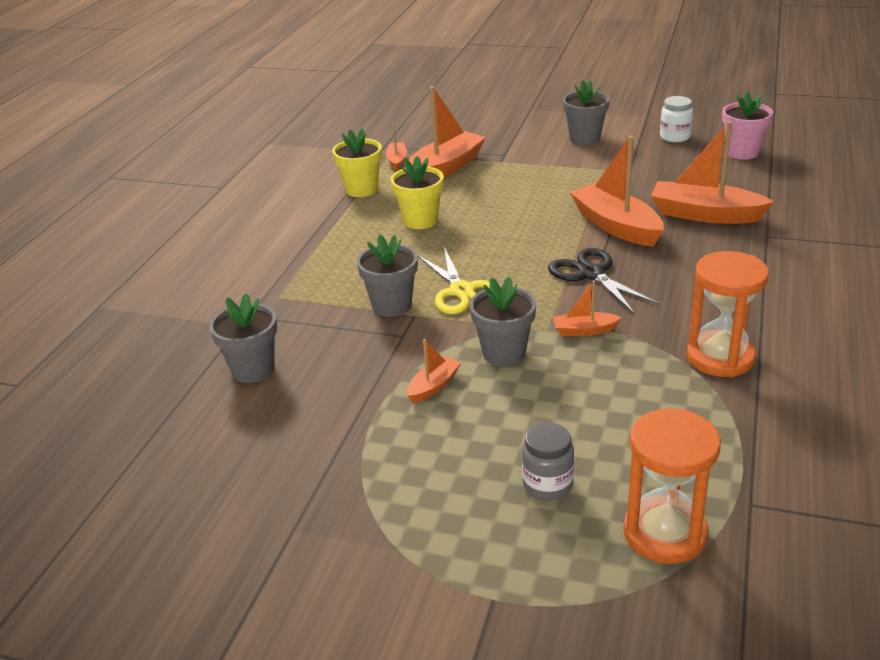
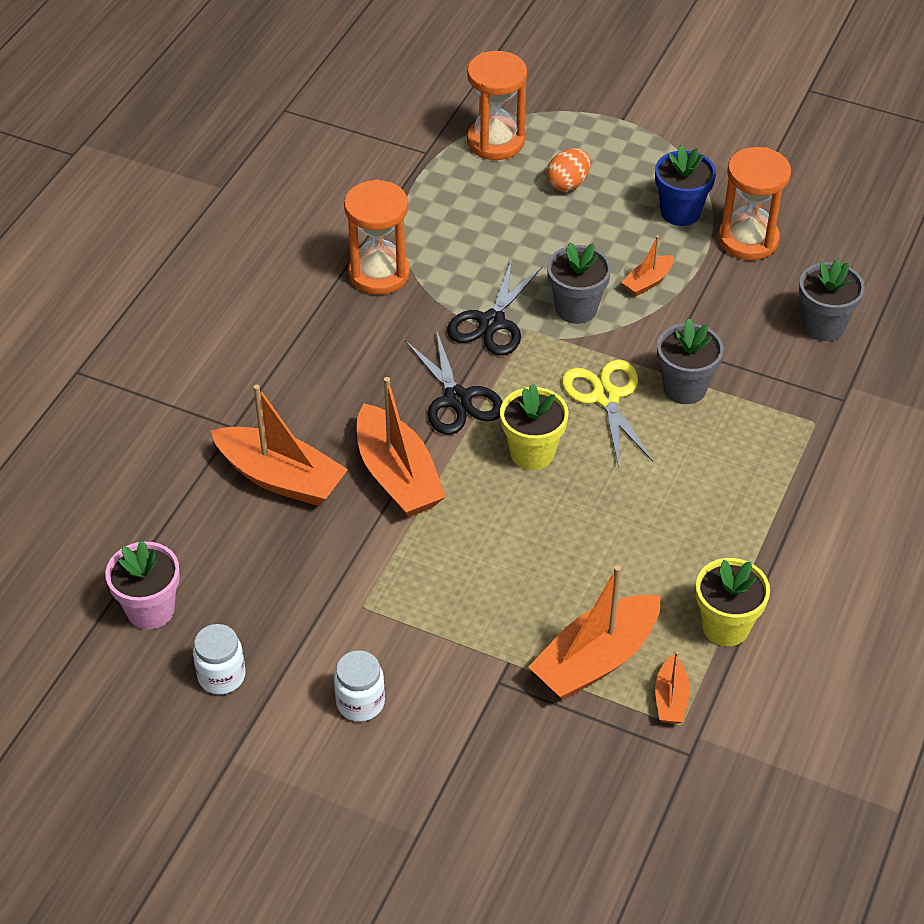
camera: 175 degrees left, 15 degrees up
(321, 445) = (748, 240): none -> orange hourglass
(401, 467) = (680, 212): none -> blue flower pot
(420, 220) = (643, 534): yellow flower pot -> yellow flower pot (532, 453)
(547, 485) = (568, 184): grey jar -> orange egg
(584, 139) = (360, 702): grey flower pot -> white jar
(584, 331) = (491, 322): orange boat -> black scissors

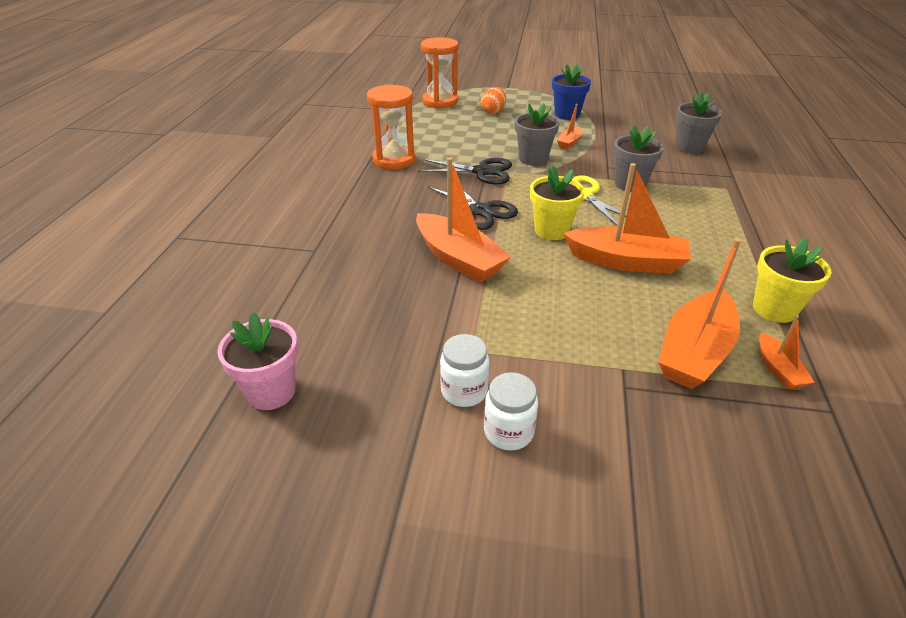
camera: 15 degrees left, 10 degrees down
(221, 676) = (359, 437): white jar -> white jar (464, 391)
(281, 478) = (365, 275): orange boat -> orange boat (626, 261)
(491, 322) = (482, 172): black scissors -> black scissors turned 90 degrees counterclockwise
(748, 240) = (614, 120): orange hourglass -> none

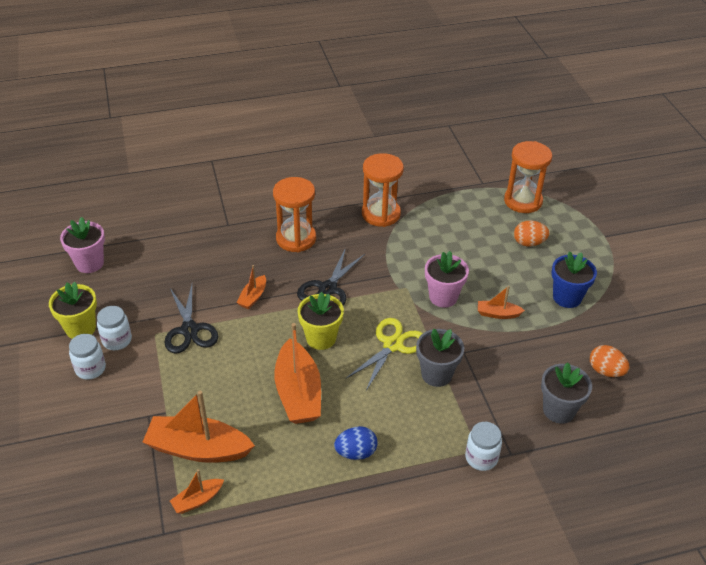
camera: 65 degrees right, 5 degrees up
(385, 211) = (296, 239): none -> orange hourglass
(458, 259) = (253, 297): orange boat -> orange boat, size x0.49
(482, 172) = (395, 271): black scissors -> black scissors (189, 330)
(533, 159) = (443, 297): grey flower pot -> pink flower pot
(653, 122) = (605, 371): none -> orange egg
(719, 246) = (356, 452): none -> blue egg
(735, 188) = (481, 458): none -> white jar
(774, 309) = (274, 496): yellow flower pot -> yellow flower pot (80, 328)

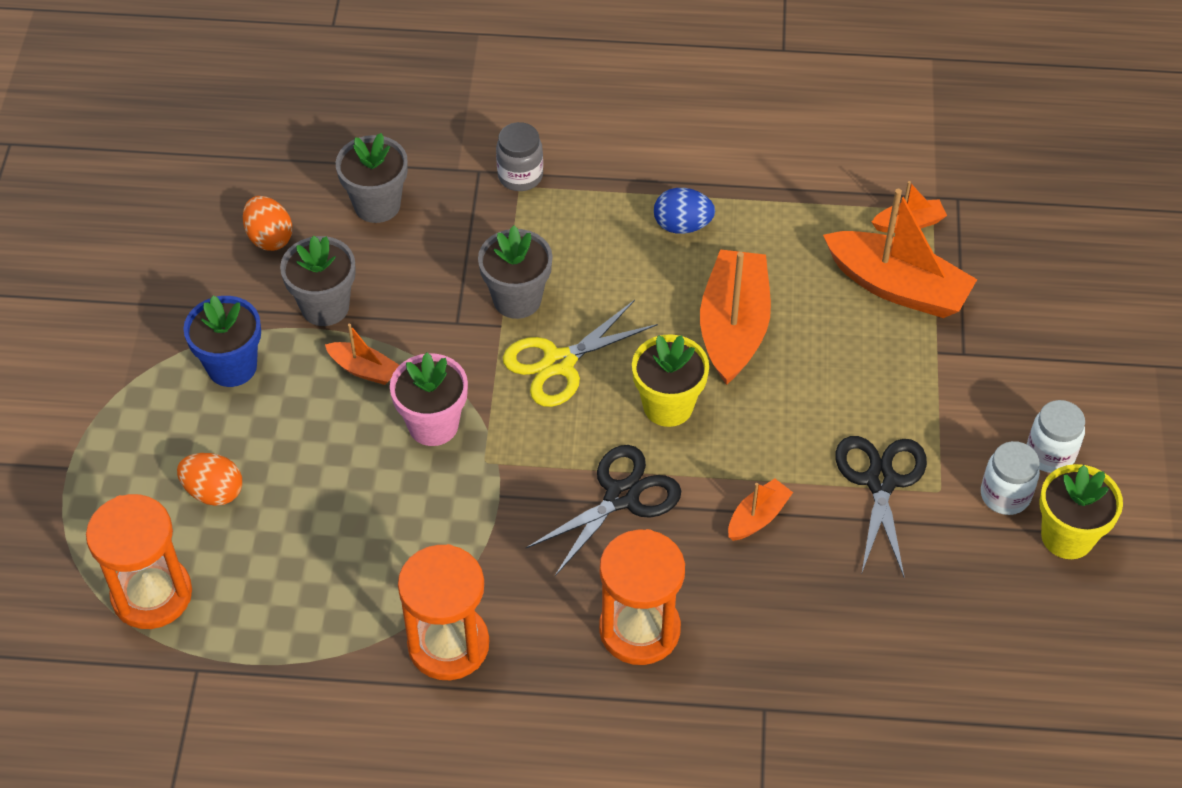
camera: 160 degrees left, 10 degrees up
(89, 263) = (1052, 684): pink flower pot -> none
(481, 458) = (520, 176): white jar -> grey jar
(543, 340) = (325, 307): none -> grey flower pot

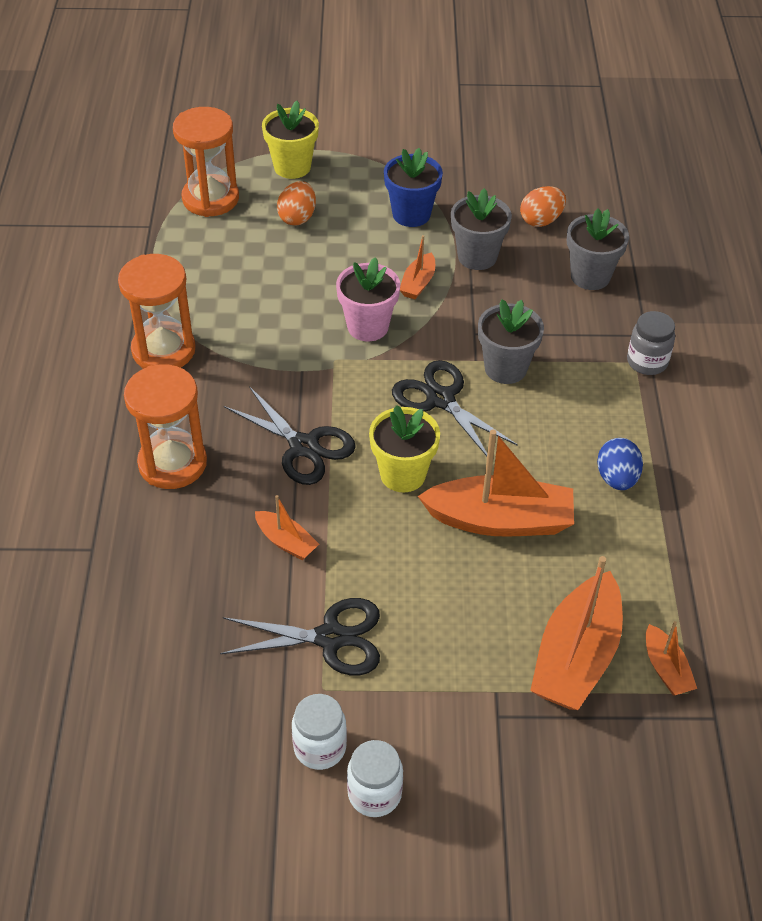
camera: 85 degrees right, 5 degrees down
(559, 363) = (440, 399): yellow scissors -> black scissors
(1067, 536) = (271, 804): yellow flower pot -> yellow flower pot (292, 167)

